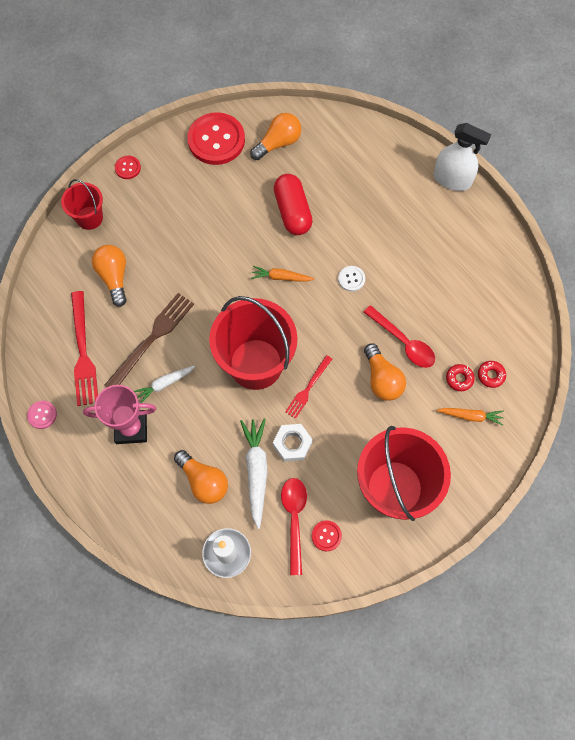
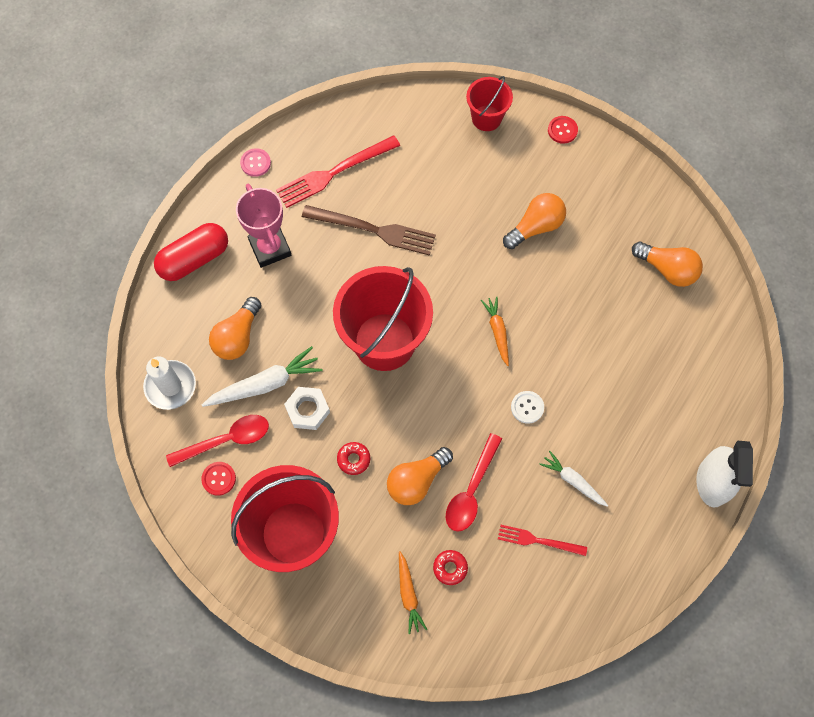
camera: 70 degrees right, 0 degrees up
(114, 277) = (428, 168): orange light bulb -> orange light bulb (535, 227)
(165, 384) = (328, 261): white carrot -> white carrot (573, 481)
(216, 140) = (639, 204): red button -> none
(292, 211) = (585, 315): red capsule -> red capsule (194, 259)
(308, 388) = (376, 405): red fork -> red fork (538, 540)
(490, 375) = (468, 604): red donut -> red donut (353, 459)

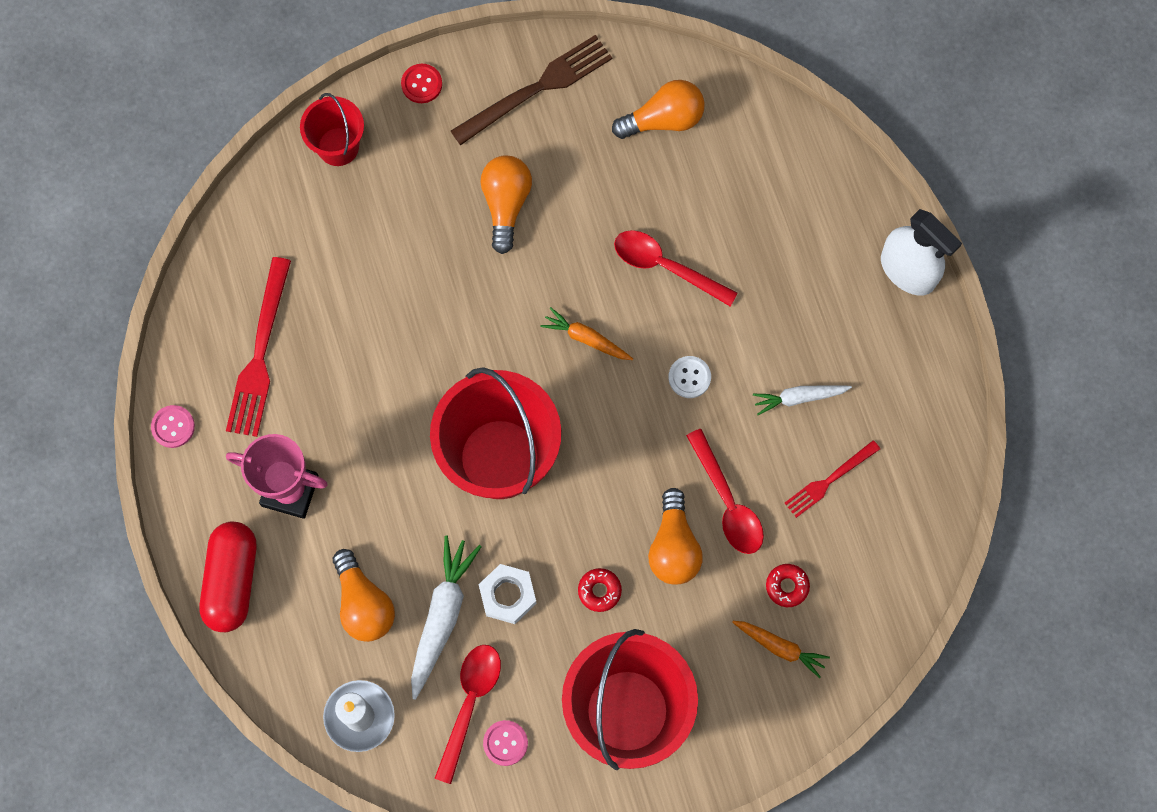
camera: 50 degrees left, 5 degrees up
(219, 479) = (505, 743): red button -> pink button
(373, 230) = (364, 368): brown fork -> brown fork (537, 89)
(581, 340) = (665, 266): none -> red spoon

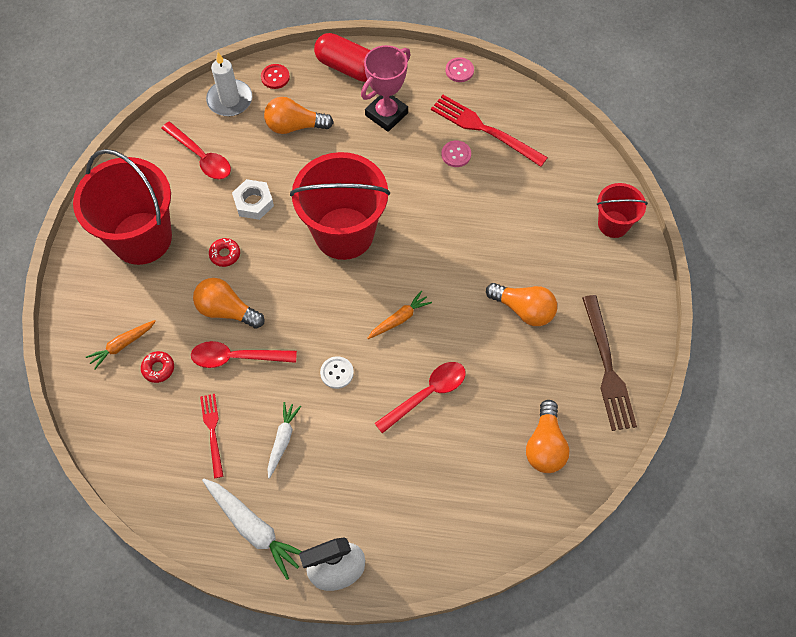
camera: 115 degrees right, 10 degrees down
(421, 84) = (641, 293): red button -> red button (275, 77)
(442, 616) = (262, 163): white carrot -> white carrot (253, 528)
(505, 743) = (166, 166): pink button -> pink button (456, 154)

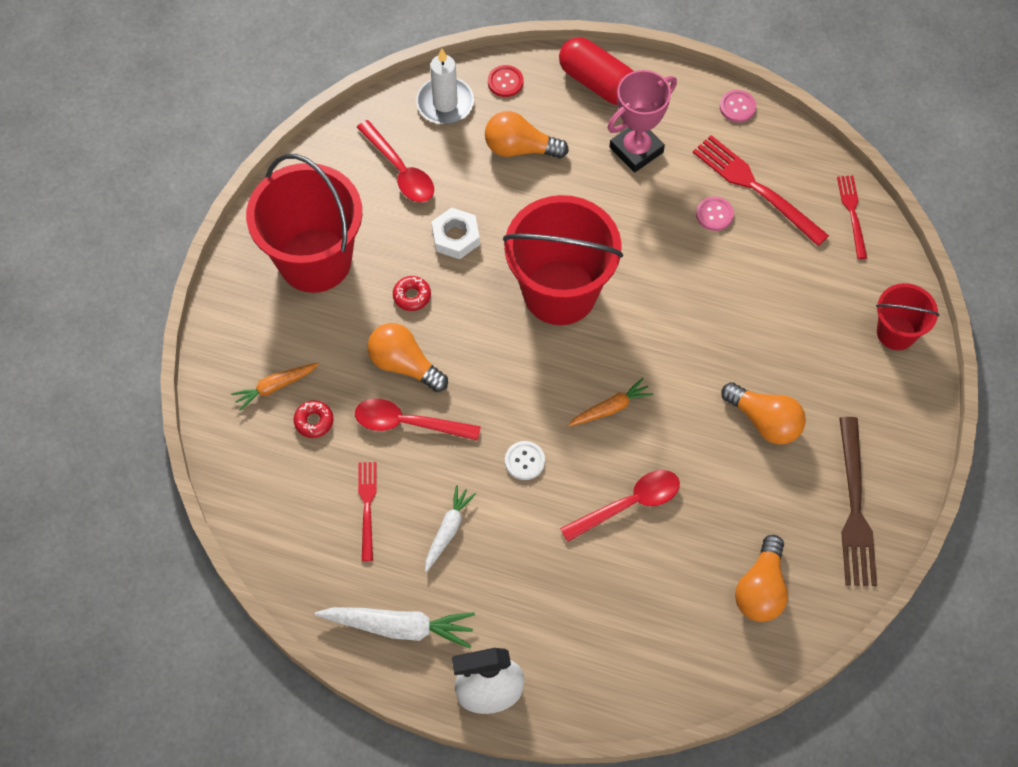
camera: 10 degrees right, 0 degrees up
(253, 528) = (399, 627): white carrot -> white carrot turned 45 degrees counterclockwise
(562, 138) = (852, 213): none -> red fork

